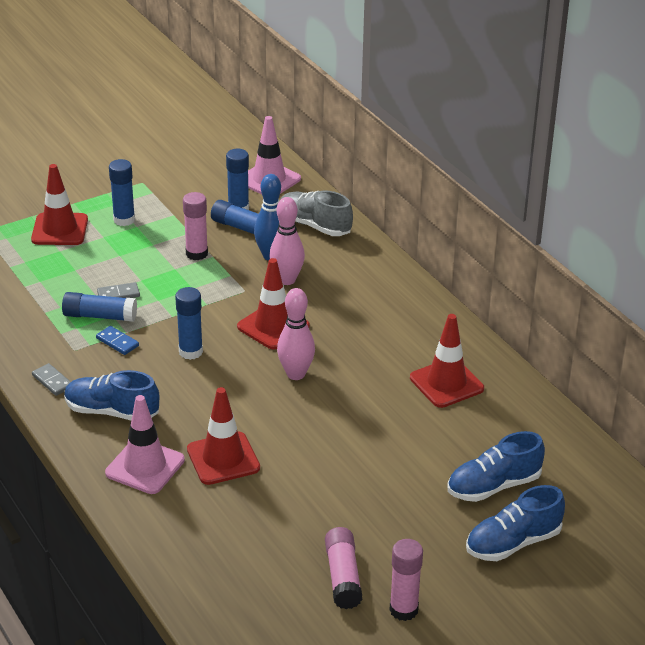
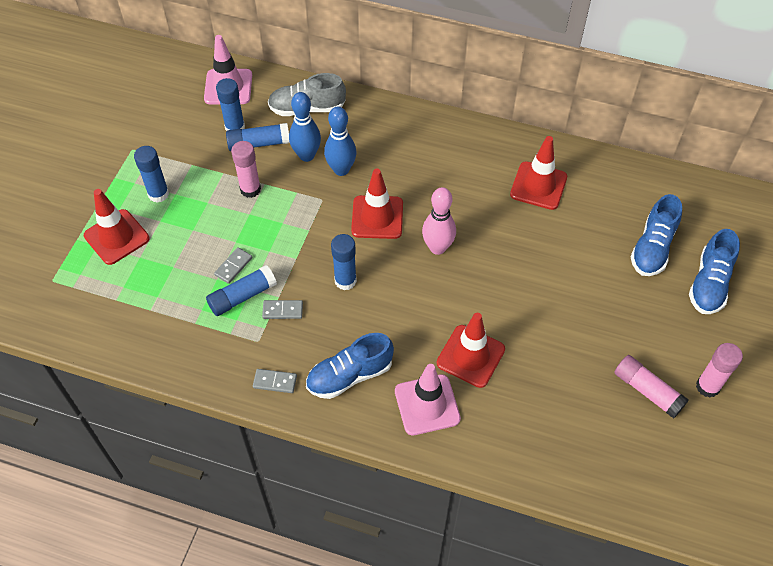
camera: 40 degrees left, 20 degrees up
(117, 342) = (282, 310): blue domino -> grey domino
(287, 280) = (341, 169): pink bowling pin -> blue bowling pin

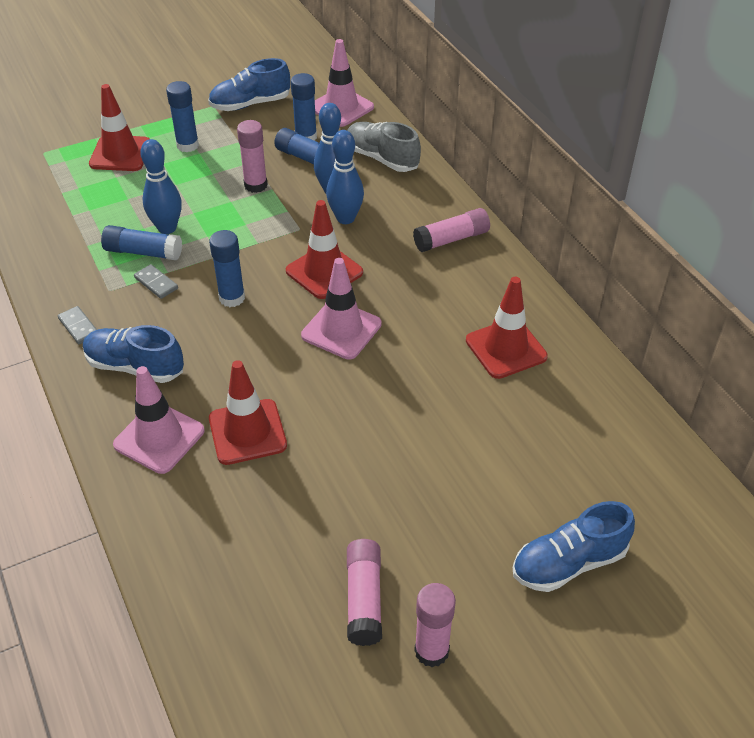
camera: 45 degrees right, 10 degrees down
(233, 266) = (167, 228): grey domino -> blue bowling pin
(422, 136) = (451, 239): none -> pink glue stick
(437, 248) = (341, 330): pink bowling pin -> pink traffic cone
(652, 248) = (550, 484): blue shoe -> blue shoe (250, 104)

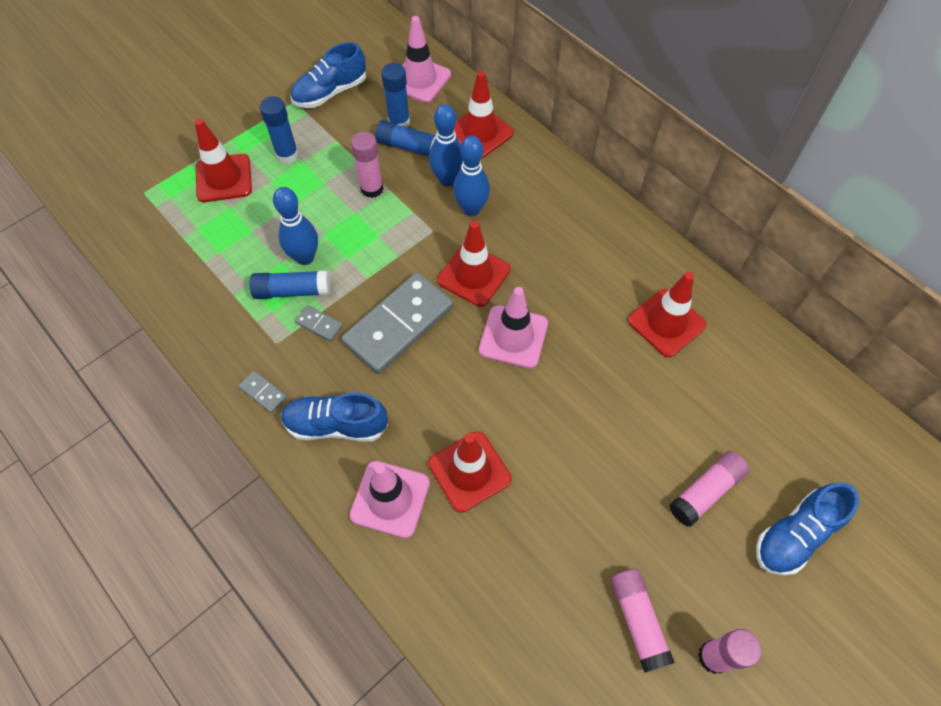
camera: 15 degrees left, 15 degrees up
(232, 298) = (398, 325): blue glue stick -> grey domino
(382, 158) = (480, 132): grey shoe -> red traffic cone
(451, 239) = (576, 212): pink glue stick -> pink glue stick (705, 491)

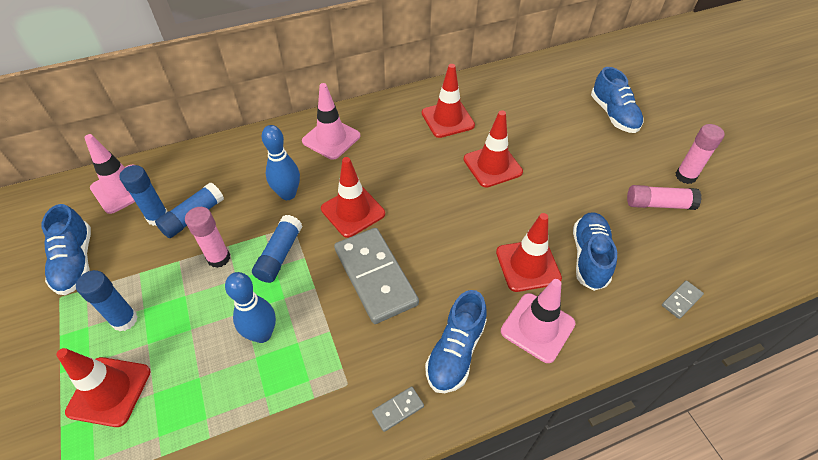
camera: 70 degrees left, 10 degrees down
(292, 291) = (295, 355): blue glue stick -> blue glue stick (279, 255)
(319, 324) = (344, 340): grey domino -> grey domino (681, 300)
(447, 179) = (247, 201): blue bowling pin -> none
(480, 132) = (214, 166): red traffic cone -> red traffic cone (492, 166)
(508, 540) = (589, 257): none -> blue shoe
(513, 337) = (422, 203): pink traffic cone -> pink traffic cone (331, 138)
(705, 491) = (576, 143): pink glue stick -> none

